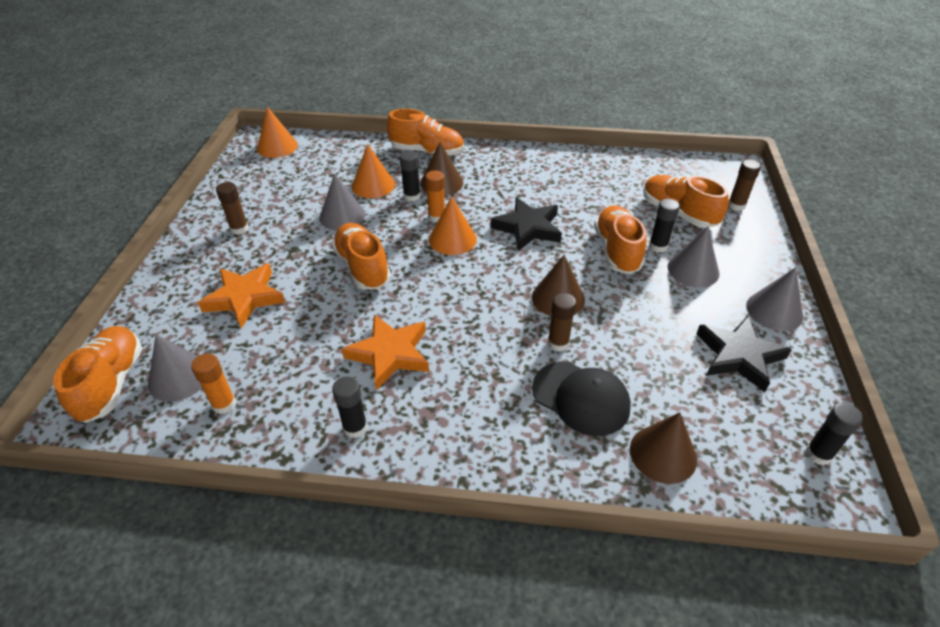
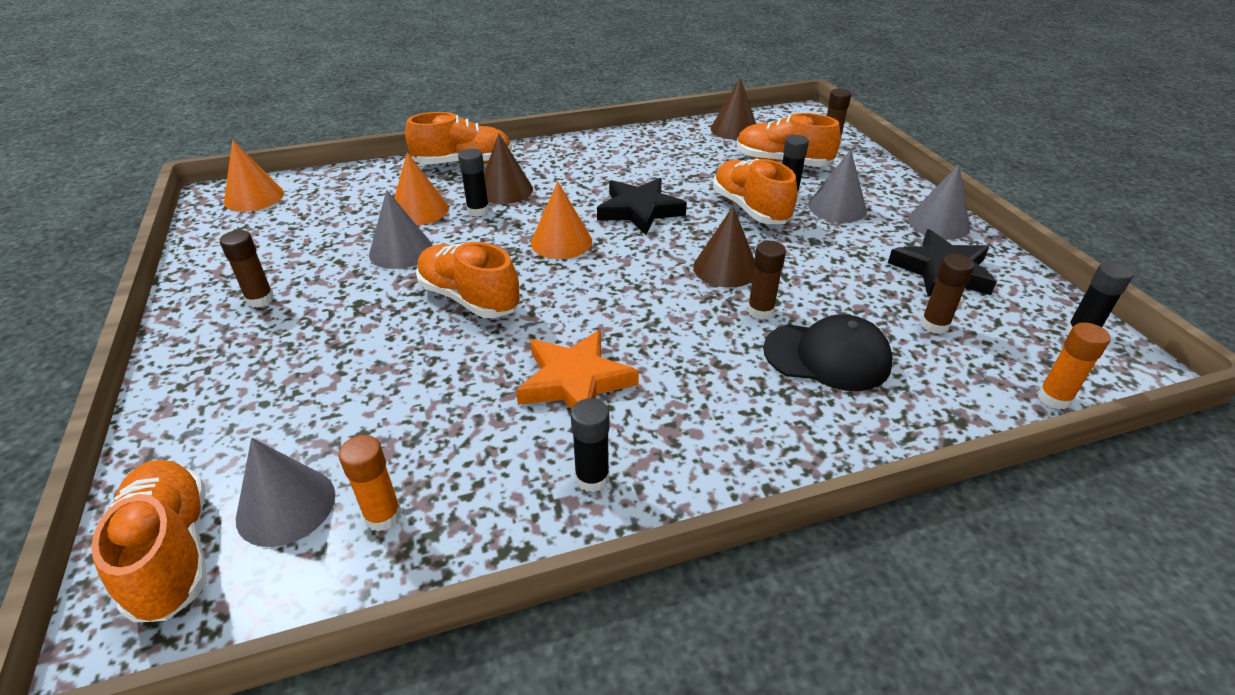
camera: 25 degrees left, 5 degrees down
(244, 298) = (324, 377): orange star -> none
(437, 217) = (525, 224): orange glue stick -> orange glue stick (1054, 398)
(663, 454) = (950, 382): brown cone -> brown cone (734, 129)
(691, 402) = (934, 325): none -> brown glue stick

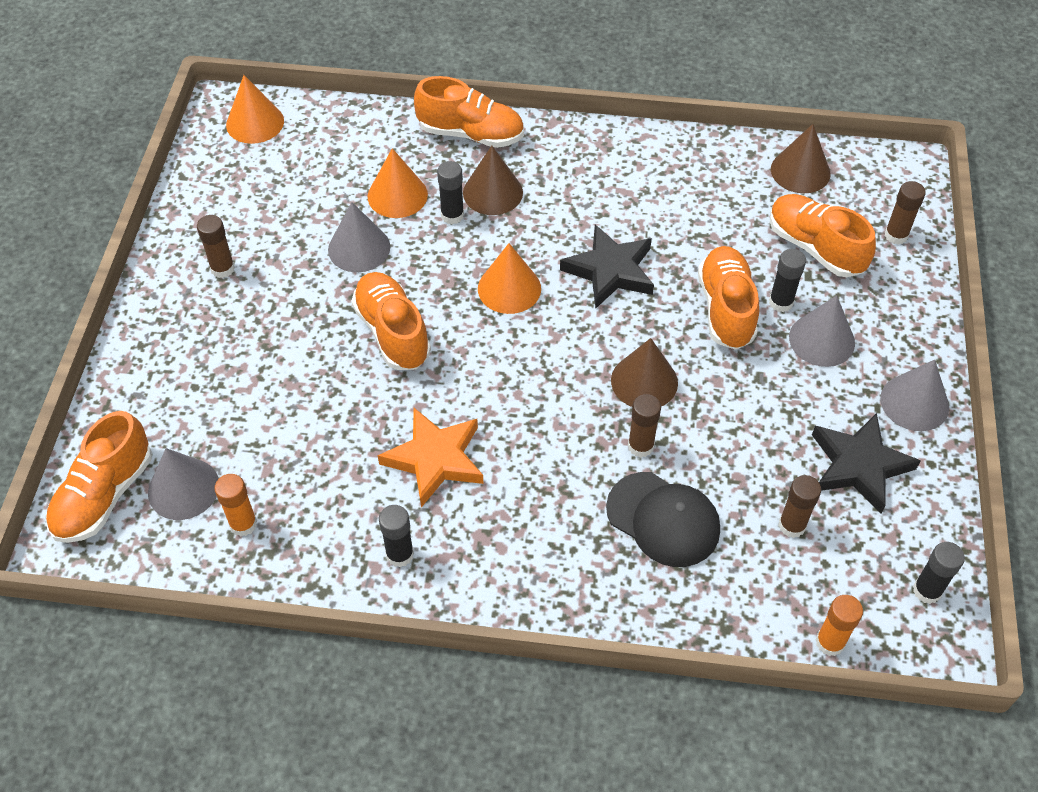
camera: 25 degrees right, 15 degrees up
(172, 552) = (104, 495): orange shoe -> orange shoe turned 150 degrees counterclockwise

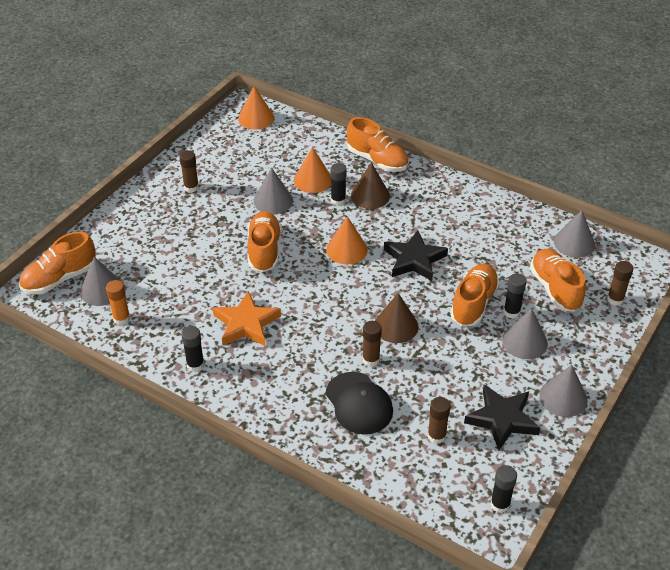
camera: 25 degrees right, 10 degrees down
(800, 171) = (574, 243): brown cone -> grey cone
(830, 642) = (418, 508): orange glue stick -> none

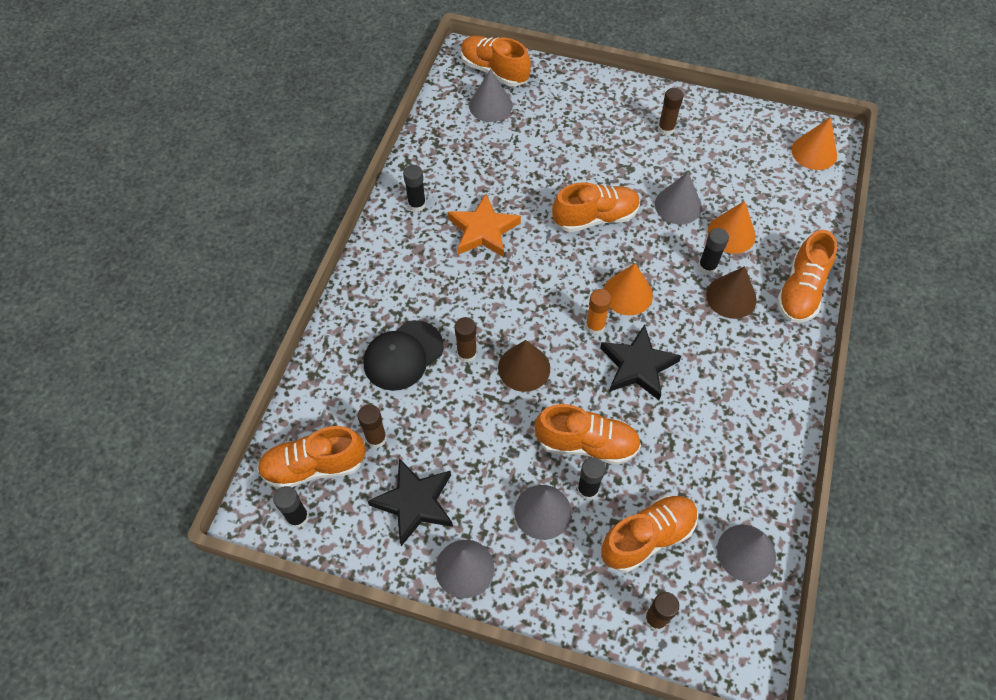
camera: 75 degrees right, 15 degrees up
(121, 318) = (458, 131): orange glue stick -> orange glue stick (595, 326)
(453, 485) = (314, 466): none -> orange shoe

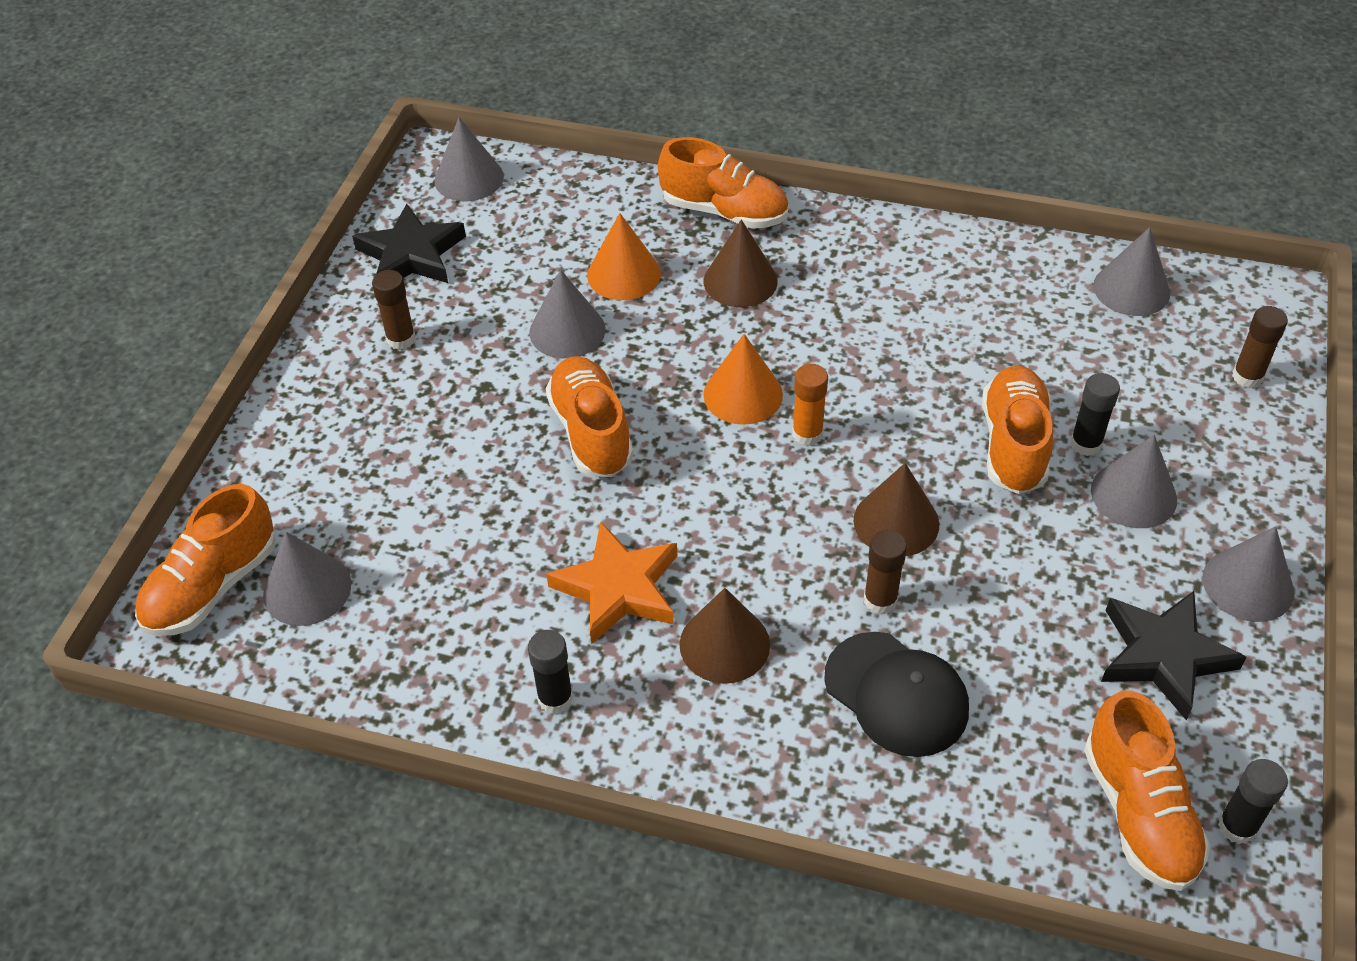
camera: 90 degrees left, 10 degrees down
(376, 438) = (1064, 721): brown glue stick -> none
(443, 277) = (724, 644): none -> brown cone
(638, 366) = (872, 385): black star -> black star (411, 255)
(647, 537) = (1139, 382): orange shoe -> none
(707, 267) = (686, 303): black glue stick -> none
(814, 152) = (469, 178): orange cone -> grey cone

